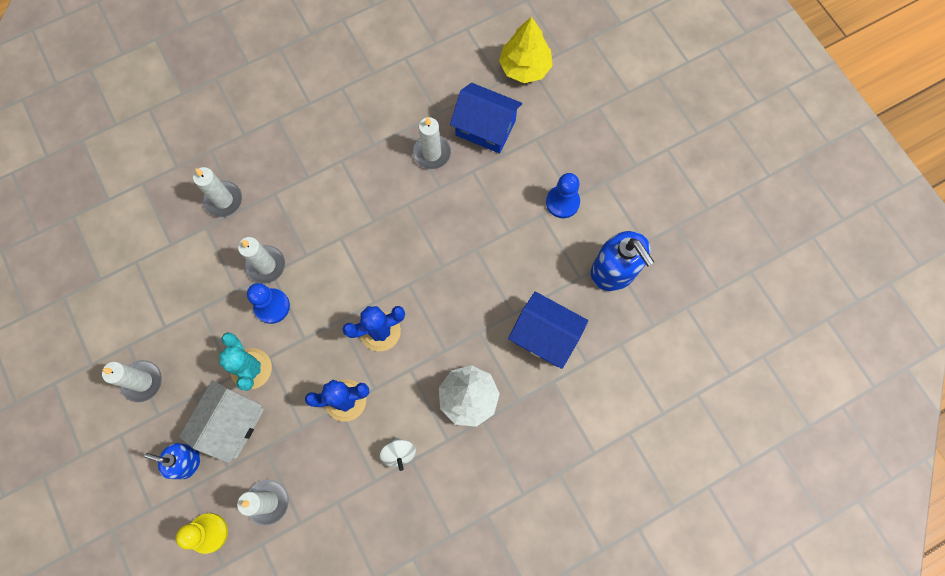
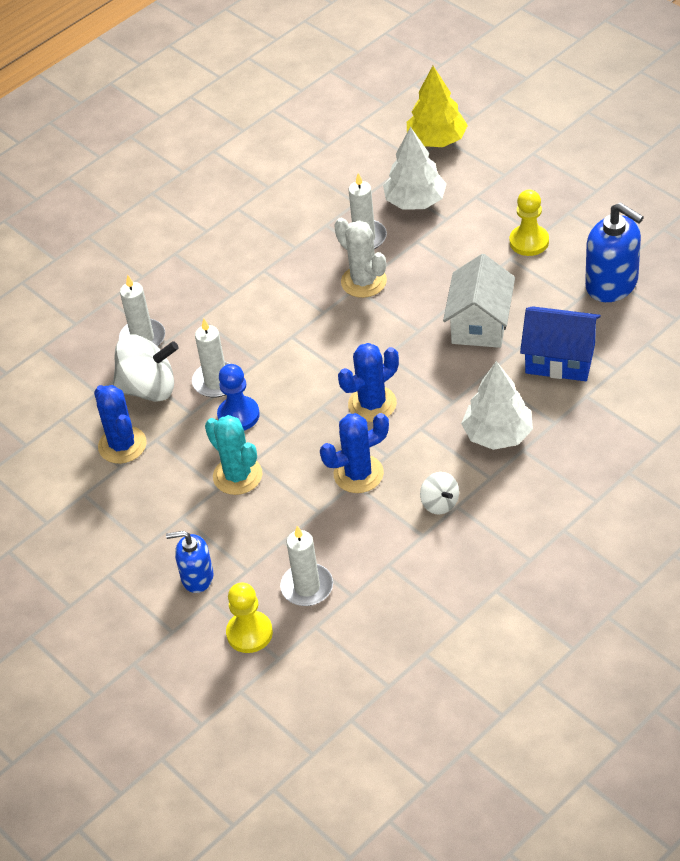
camera: 10 degrees left, 25 degrees down
(142, 381) = (114, 521): white candle -> none
(173, 306) = (122, 445): none -> blue cactus
(211, 254) = (148, 388): none -> white spinning top
(231, 423) = (235, 530): white house -> white house (480, 324)
(416, 200) = (363, 281): none -> white cactus
(485, 128) = (415, 201): blue house -> white tree
(562, 202) = (529, 242): blue pawn -> yellow pawn

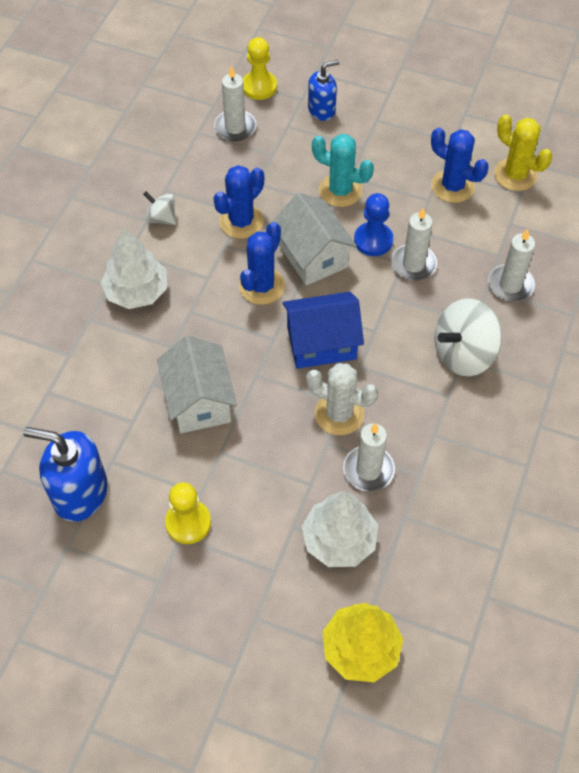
camera: 150 degrees right, 10 degrees up
(52, 437) = (515, 175): none -> yellow cactus
(148, 388) = (468, 240): white spinning top -> white spinning top (463, 354)
(306, 418) = (313, 256): none -> white house
(560, 359) = (106, 385): blue house -> blue house (321, 343)

